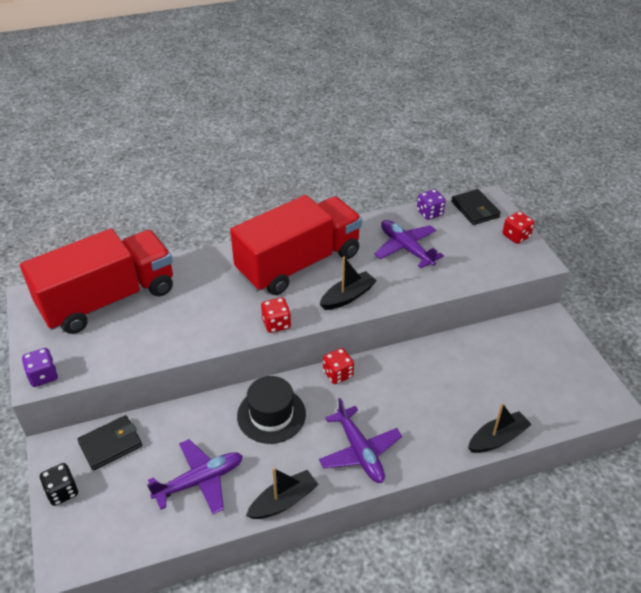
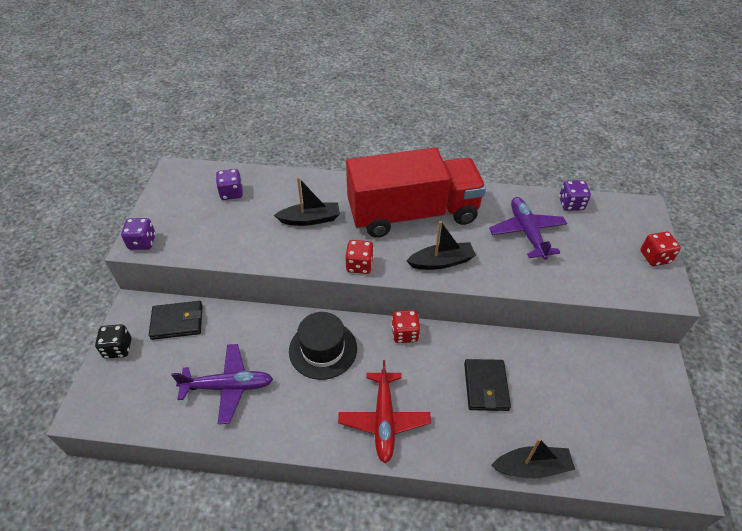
camera: 25 degrees right, 5 degrees up
(108, 299) = (231, 193): red truck -> purple dice
(283, 501) = (288, 438): black boat -> black boat (310, 219)
(360, 451) = (384, 420): purple plane -> red plane
(475, 209) = (623, 214): black wallet -> black wallet (486, 386)

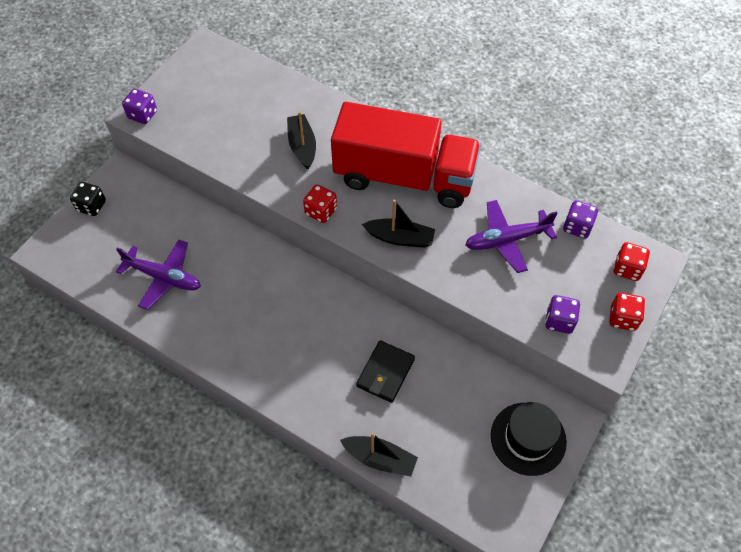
camera: 25 degrees right, 10 degrees up
(177, 322) = (149, 201): black wallet -> none
(231, 193) = (244, 90): purple dice -> purple dice (559, 321)
(310, 219) = (302, 146): black boat -> black boat turned 120 degrees counterclockwise
(323, 349) = (260, 277): black hat -> black hat (528, 438)
(384, 420) = (277, 363): red plane -> none
(404, 333) = (342, 293): red dice -> red dice (627, 269)
(526, 232) = (506, 240): purple plane -> purple plane turned 120 degrees counterclockwise

